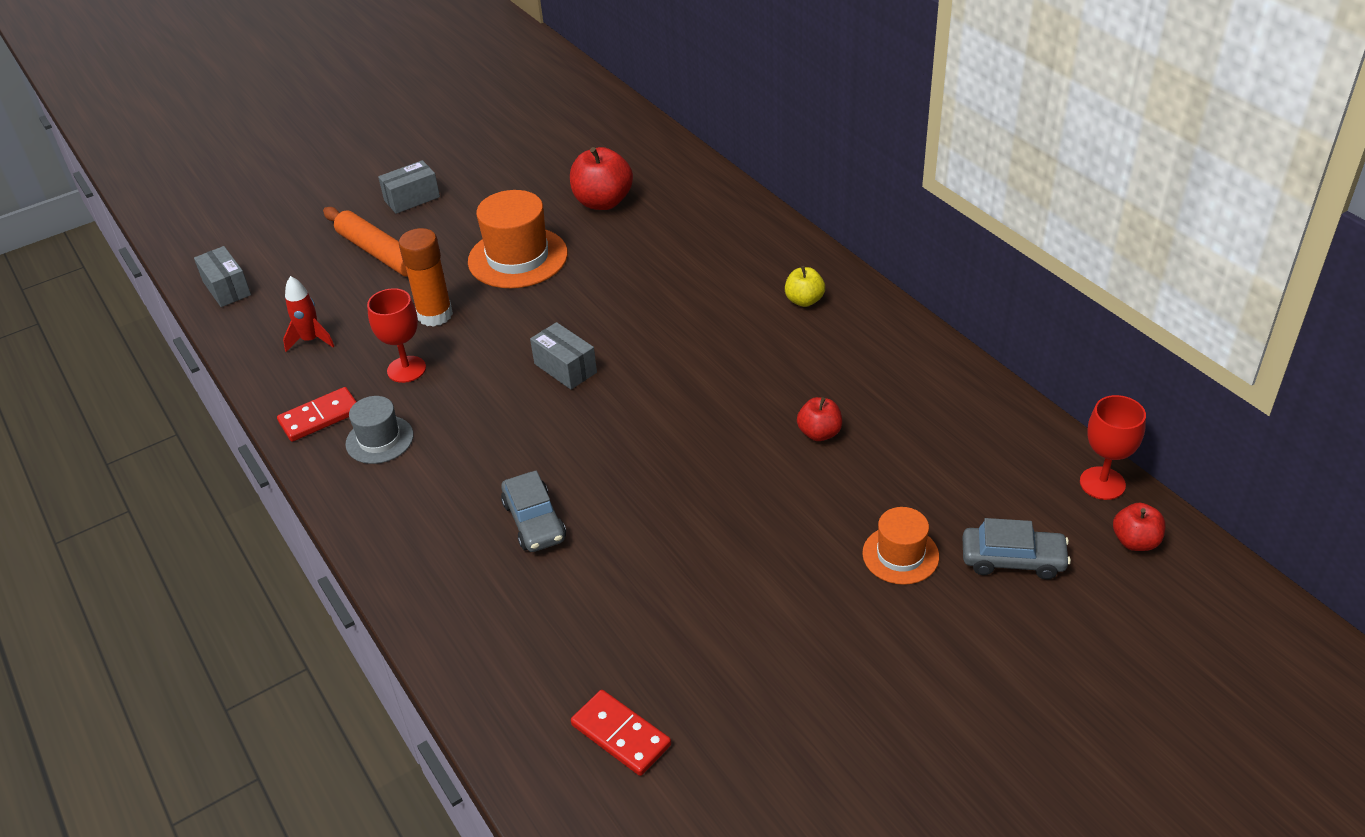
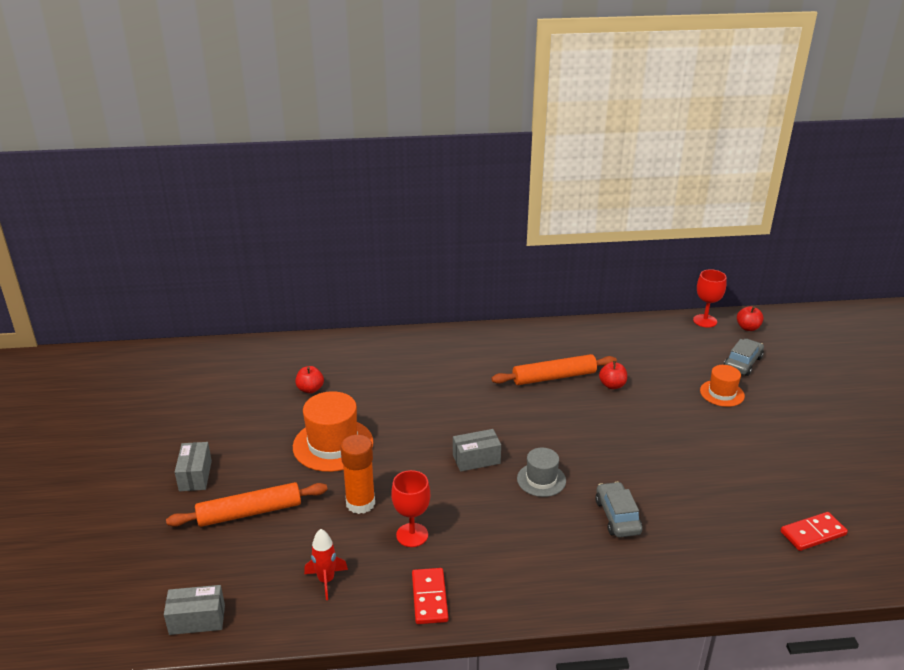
camera: 65 degrees left, 10 degrees down
(379, 440) = (482, 570): grey hat -> grey hat (541, 480)
(534, 521) = (617, 516): grey car -> grey car turned 105 degrees counterclockwise
(603, 202) = (310, 389): red apple -> red apple, size x0.58
(791, 373) = (554, 377): none -> orange rolling pin
(804, 300) = (493, 350): yellow apple -> none

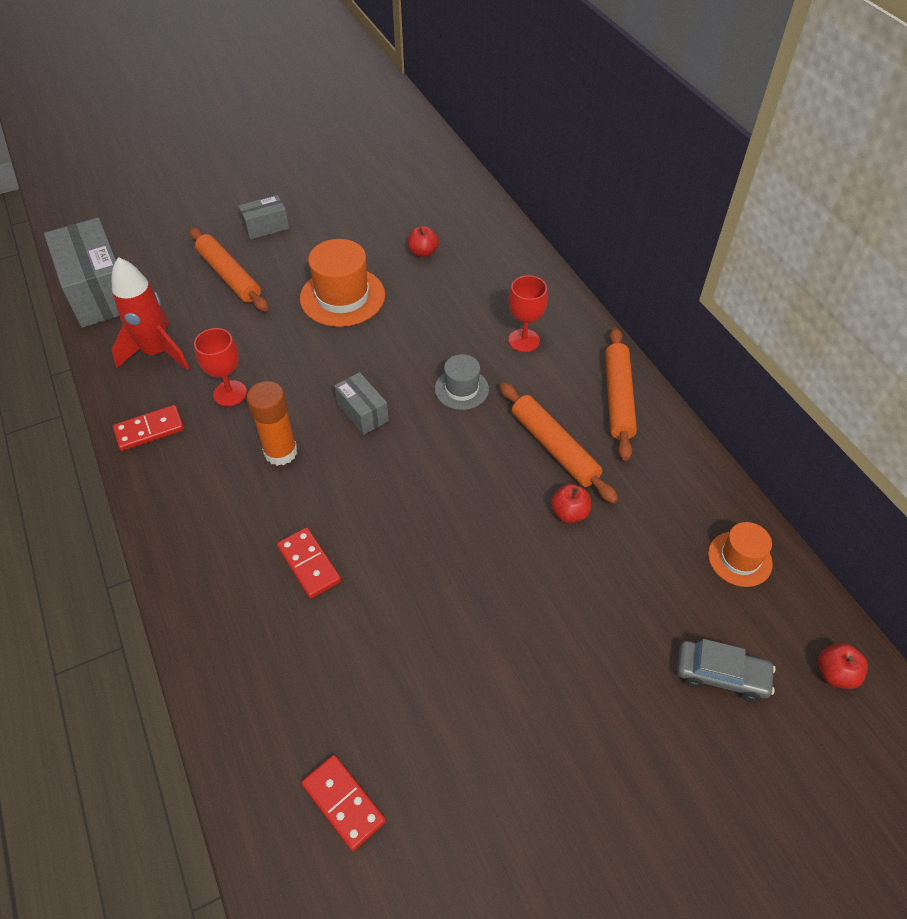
camera: 70 degrees right, 20 degrees up
(197, 620) = (99, 292): grey box -> grey box, size x2.01
(326, 580) = (157, 352): red rocket -> red rocket, size x1.77
(360, 503) = (263, 343): orange glue stick -> orange glue stick (281, 452)
(522, 340) = (618, 398): none -> orange rolling pin
(541, 480) = (349, 478): grey hat -> grey hat (461, 389)
(617, 516) = (309, 564): grey car -> red domino
(705, 321) = (813, 606): red goblet -> red goblet (524, 340)
(722, 393) = (621, 652): orange hat -> orange hat (739, 559)

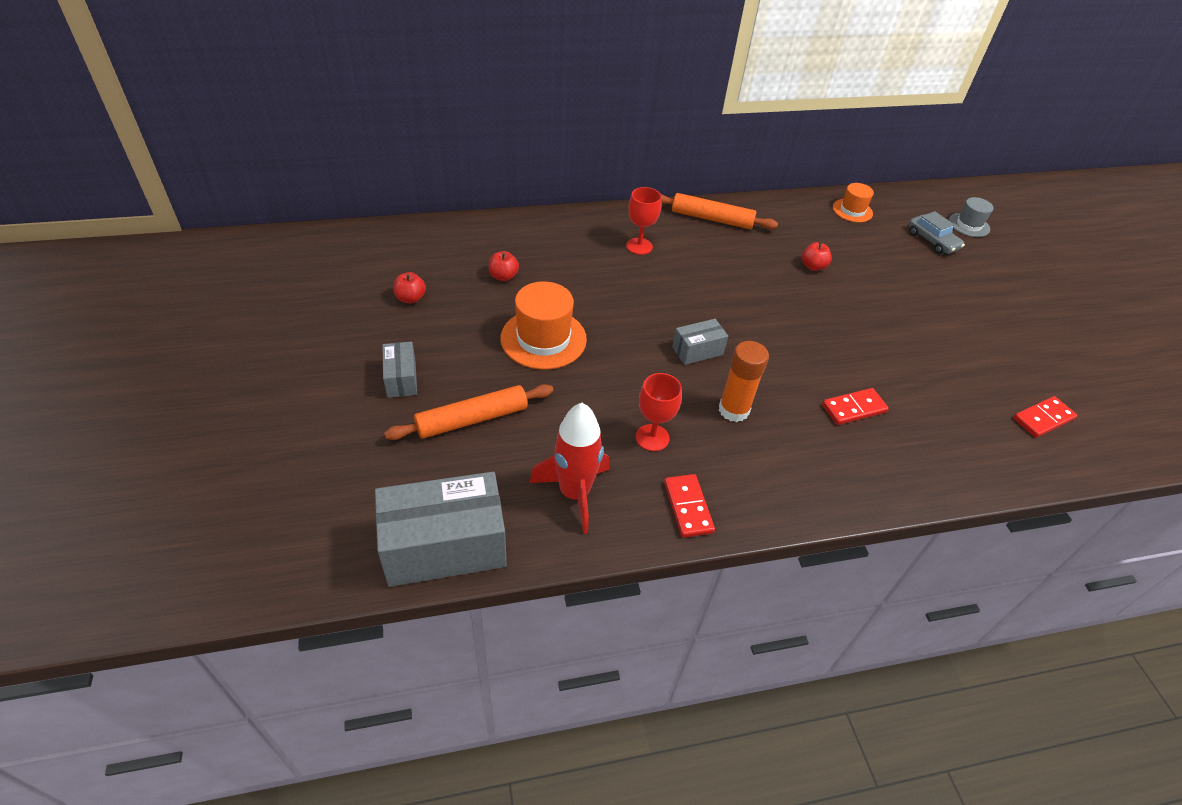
camera: 80 degrees left, 5 degrees down
(461, 389) = (684, 290): grey hat -> grey hat (969, 225)
(554, 447) = (753, 258): orange rolling pin -> none
(721, 675) = (932, 241): grey car -> grey car turned 120 degrees clockwise
(835, 673) = (927, 203): red apple -> red apple (410, 298)

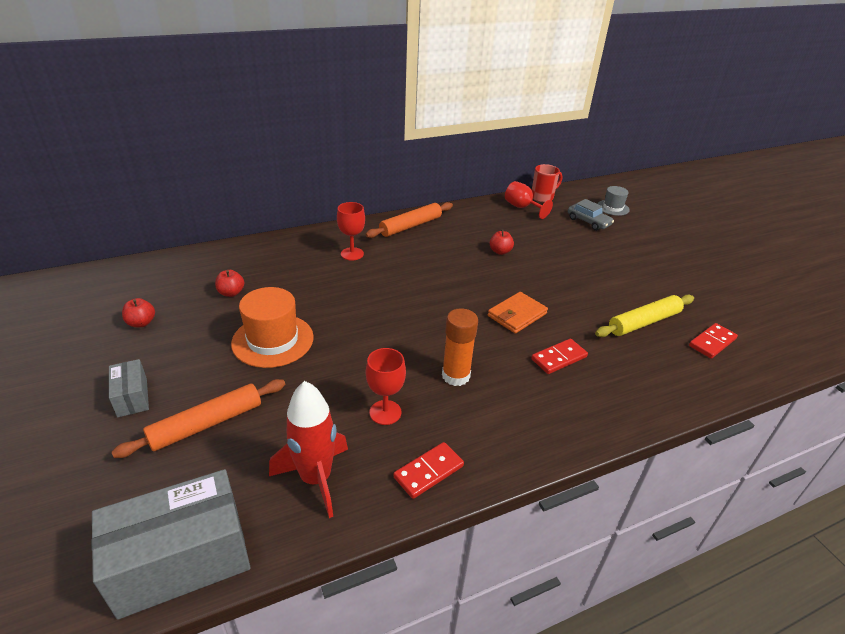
camera: 10 degrees left, 10 degrees down
(688, 507) = (428, 472): red domino -> red domino turned 75 degrees clockwise
(697, 351) = (415, 330): grey box -> none
(711, 219) = (410, 226): orange rolling pin -> orange rolling pin turned 45 degrees counterclockwise
(816, 349) = (516, 315): none -> orange wallet
(852, 210) = (522, 208): orange hat -> red goblet
(882, 199) = (543, 197): none -> red mug
(966, 381) = (644, 322): none -> yellow rolling pin

